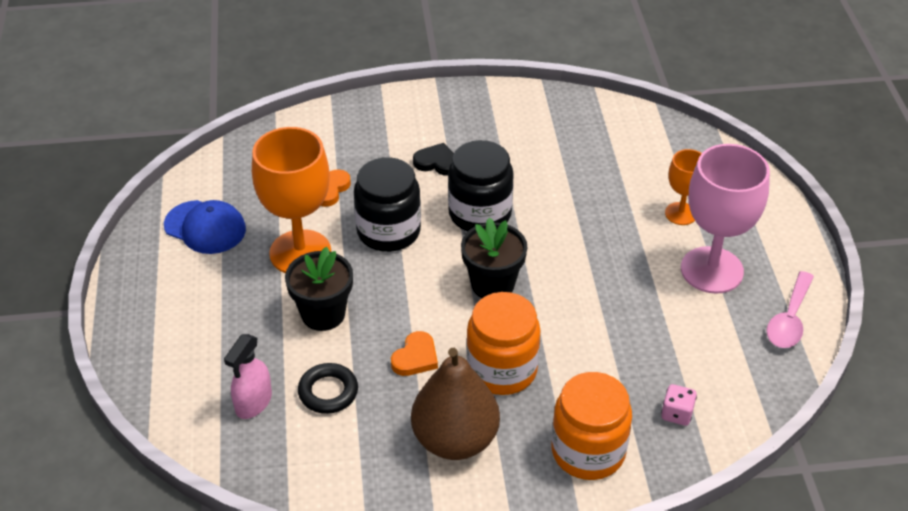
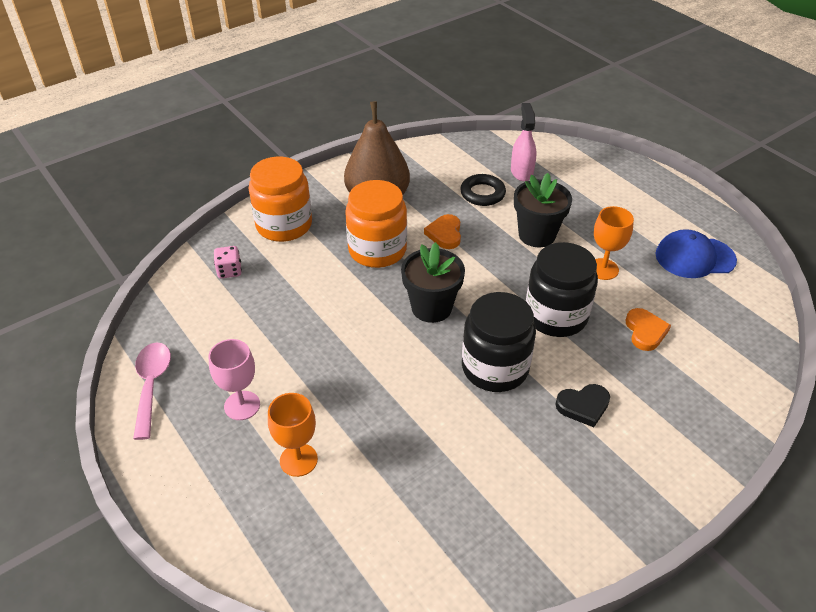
camera: 150 degrees right, 0 degrees up
(300, 252) = (603, 269): orange goblet -> orange goblet, size x0.53
(712, 270) = (242, 405): pink goblet -> pink goblet, size x0.53

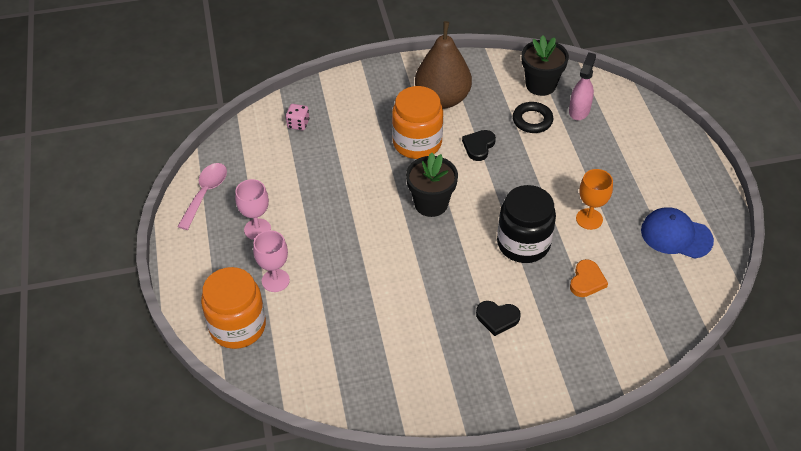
camera: 25 degrees right, 5 degrees up
(284, 225) = (357, 98): orange jar -> orange jar (237, 326)
(298, 460) = (275, 280): orange goblet -> pink goblet
(445, 234) = (478, 146): orange heart -> black heart
(495, 368) = (450, 266): black jar -> none
(537, 235) = (554, 171): black flower pot -> black flower pot (540, 85)

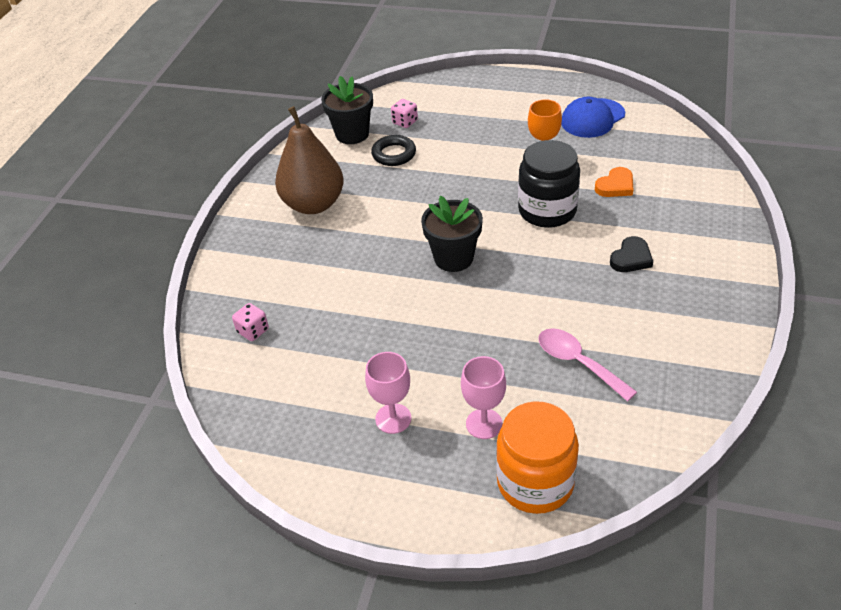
camera: 60 degrees left, 5 degrees down
(205, 193) = (298, 456): pink spoon -> pink spoon (578, 363)
(417, 143) = (361, 242): orange jar -> none
(478, 146) = (400, 200): black heart -> none
(579, 110) = (405, 122): pink spray bottle -> pink dice
(587, 281) = (615, 186): orange heart -> orange heart turned 90 degrees clockwise

